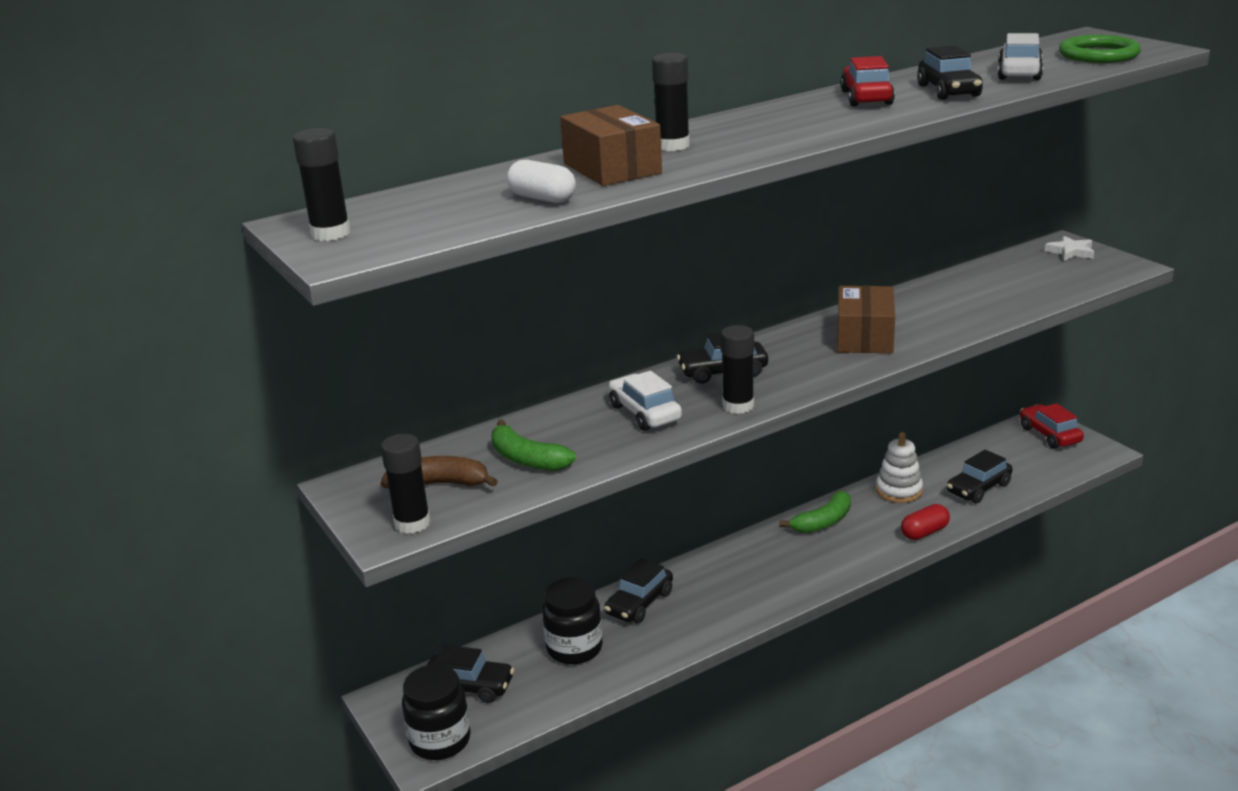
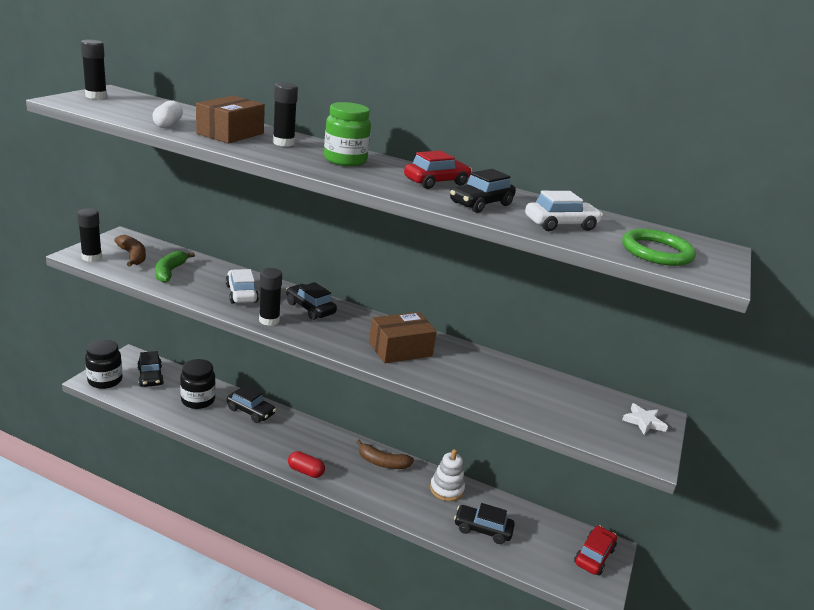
camera: 50 degrees right, 0 degrees up
(639, 603) = (251, 411): black car -> black car turned 150 degrees counterclockwise
(644, 413) = (241, 294): white car -> white car turned 45 degrees counterclockwise
(765, 125) = (345, 160): none -> green jar
(823, 522) = (382, 462): green banana -> brown banana
(924, 532) = (405, 513): red capsule -> red capsule (305, 471)

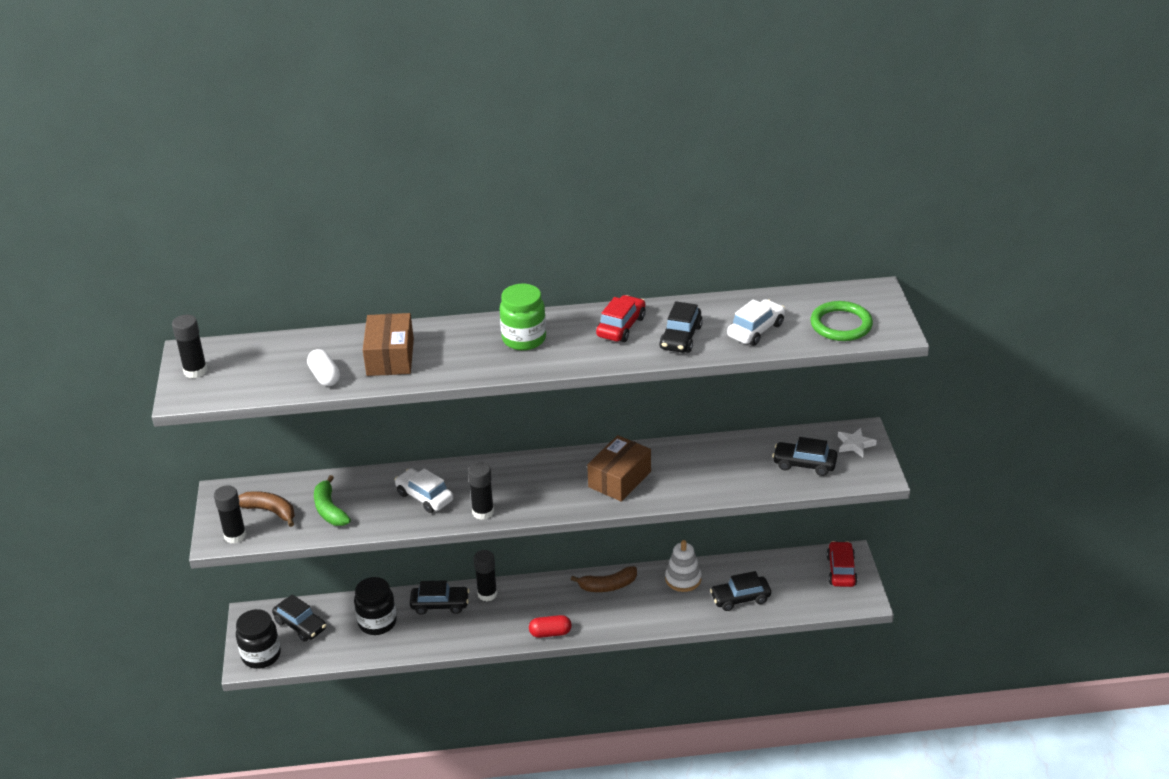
camera: 25 degrees left, 10 degrees up
(283, 143) = (447, 343): black glue stick -> black glue stick (487, 594)
(310, 308) = (501, 478): black car -> black car (804, 464)

